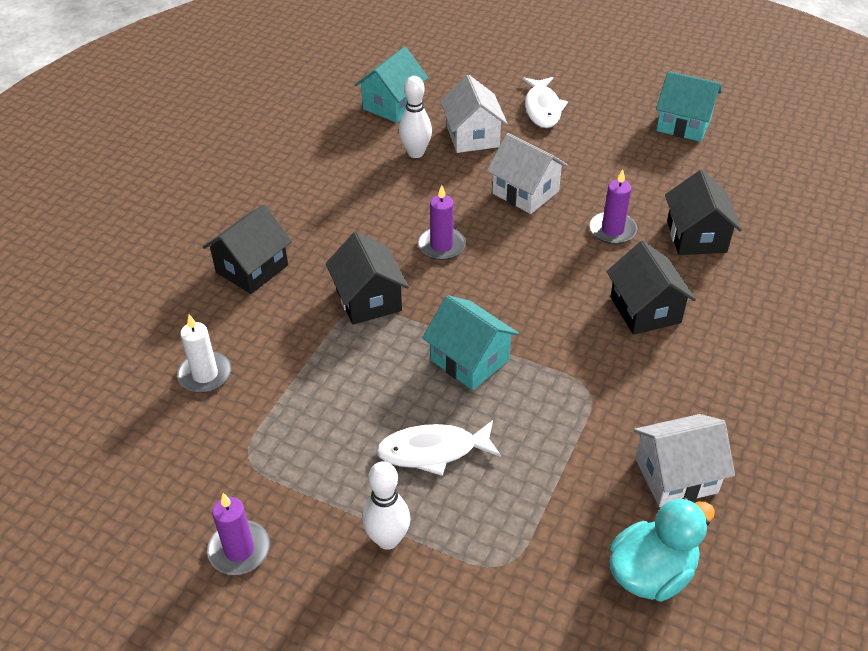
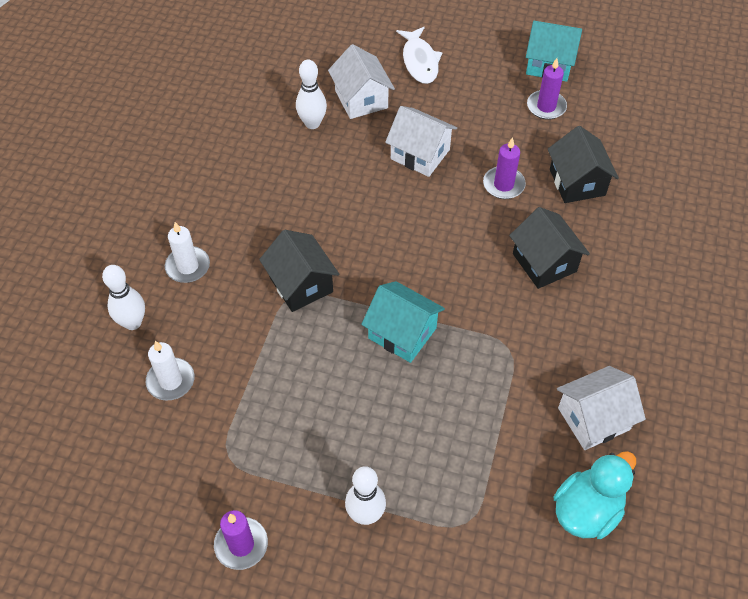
camera: 10 degrees left, 10 degrees up
(180, 314) = (133, 322): none -> white bowling pin
(252, 269) = (188, 266): black house -> white candle
(392, 105) = (280, 73): turquoise house -> none
(433, 451) = (387, 426): white fish -> none
(441, 246) = (355, 220): purple candle -> purple candle (546, 107)

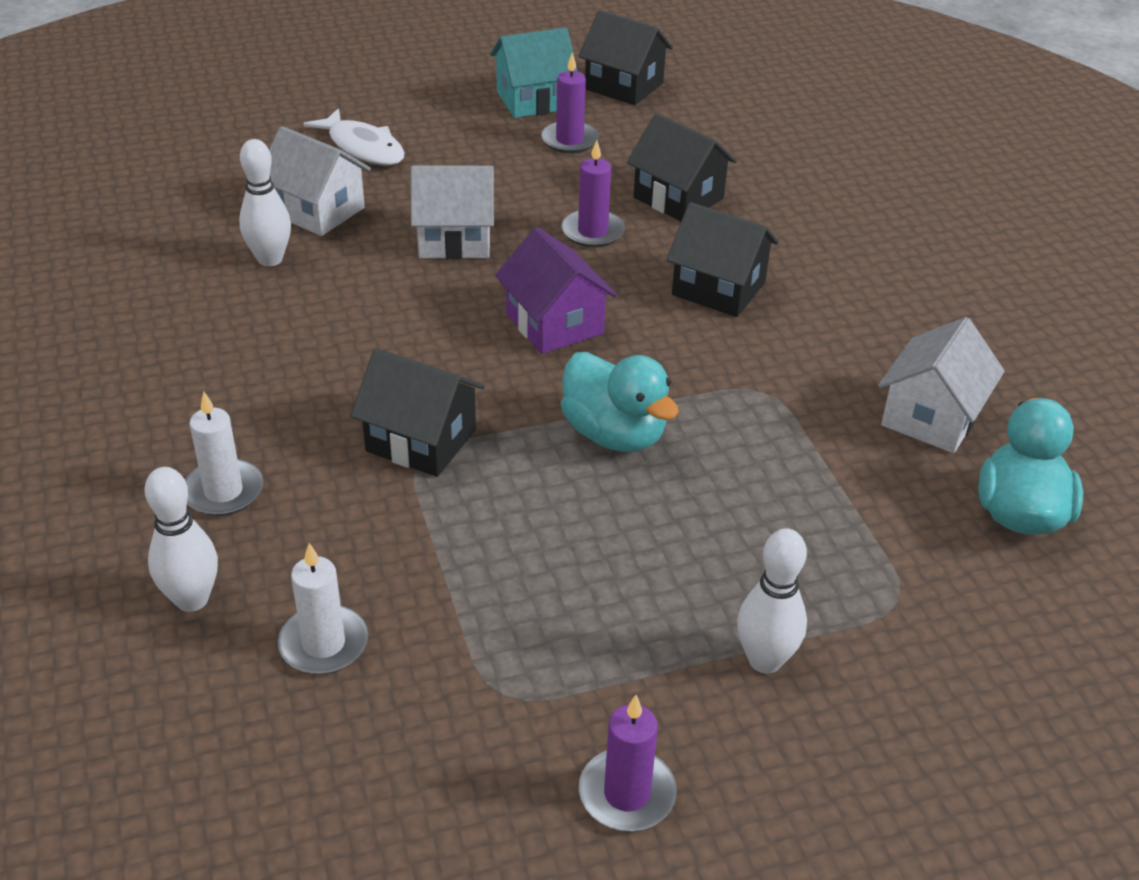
camera: 35 degrees left, 15 degrees down
(402, 333) = (614, 434): turquoise house -> turquoise duck
(429, 242) = (554, 324): none -> purple house
(617, 76) = (624, 86): none -> black house

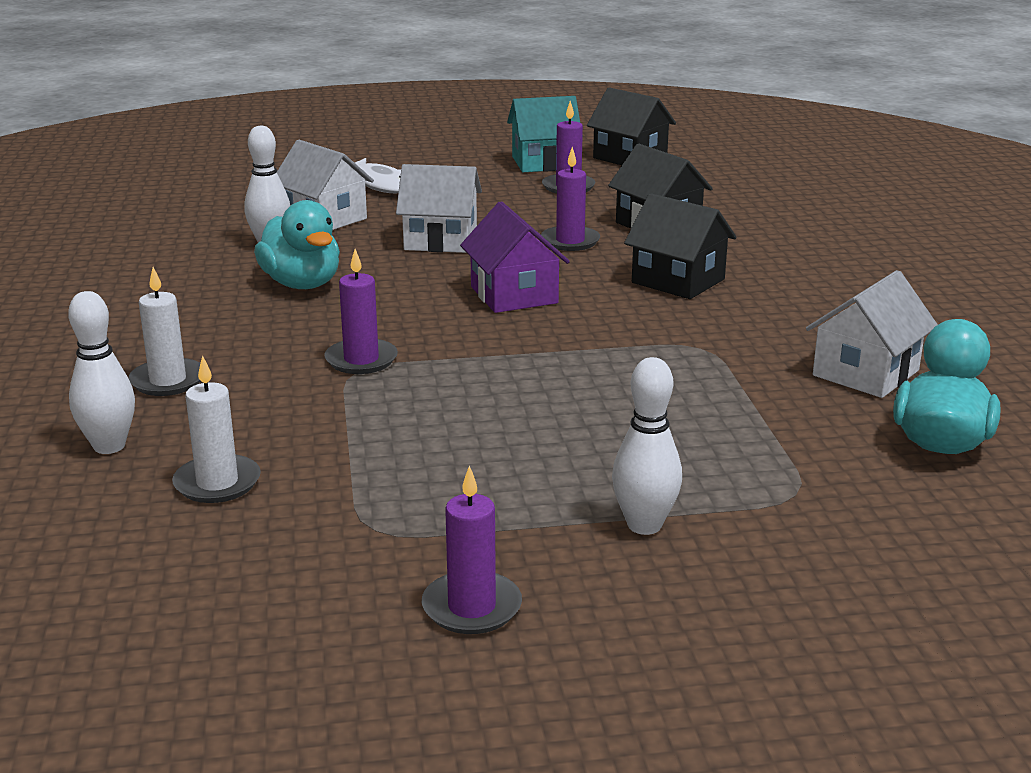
camera: 10 degrees right, 15 degrees down
(421, 440) = (361, 360): black house -> purple candle
(614, 434) = (545, 366): turquoise duck -> turquoise duck (302, 284)

